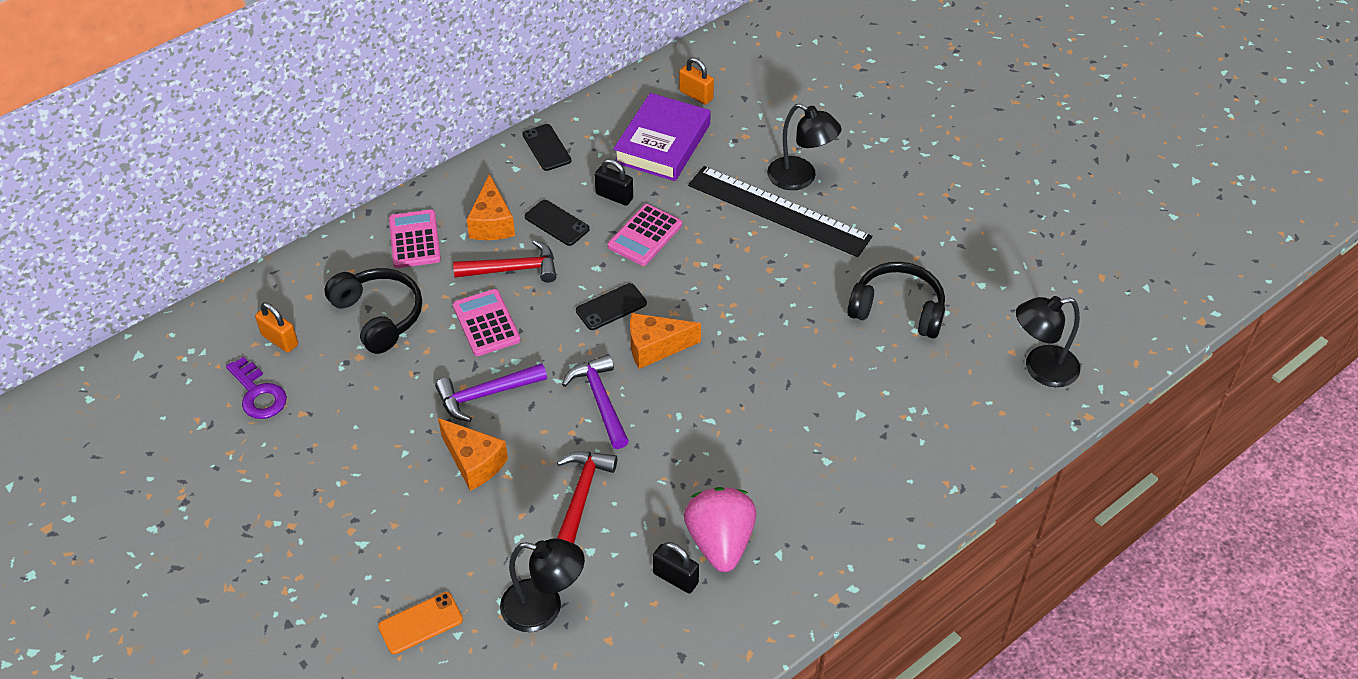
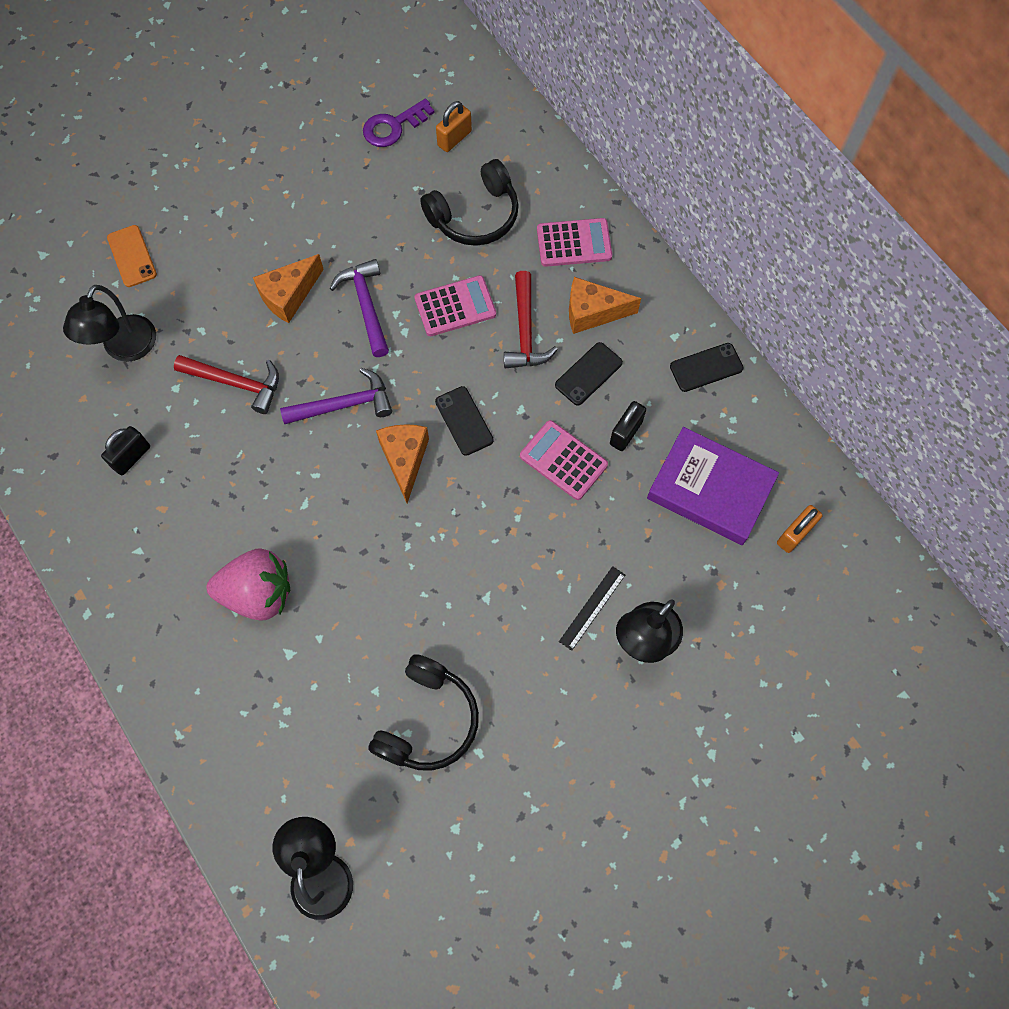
camera: 95 degrees right, 20 degrees up
(720, 542) = (161, 499): pink strawberry -> pink strawberry (258, 593)
(778, 211) = (592, 608): black ruler -> black ruler, size x0.43

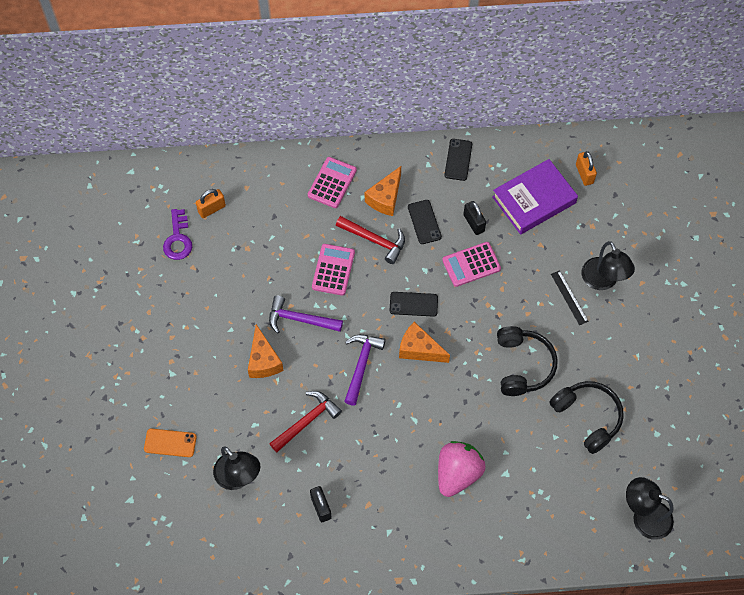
camera: 60 degrees left, 5 degrees down
(454, 138) = (211, 209): orange padlock -> orange padlock turned 75 degrees clockwise
(475, 216) = (276, 226): black headphones -> black headphones (523, 365)

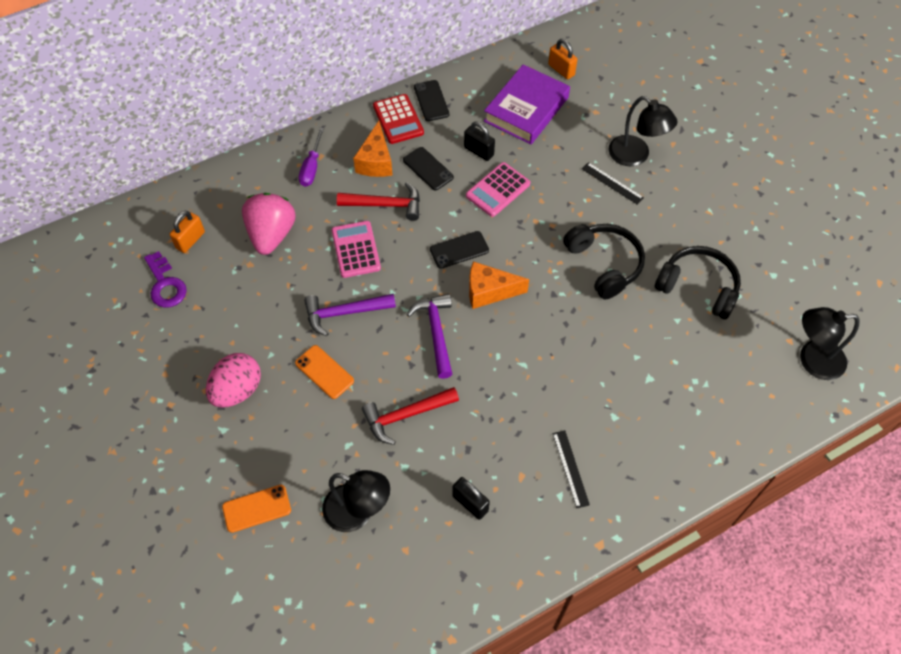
camera: 25 degrees left, 5 degrees down
(194, 347) = (237, 390): none -> pink egg
(263, 360) = (324, 372): orange cheese -> orange phone
(307, 421) = (406, 415): red hammer -> red hammer turned 135 degrees counterclockwise
(332, 183) = (311, 167): pink calculator -> purple screwdriver
(407, 515) = (570, 468): none -> black ruler
(422, 166) = (398, 119): none -> red calculator
(457, 473) = (599, 400): pink strawberry -> pink strawberry (271, 235)

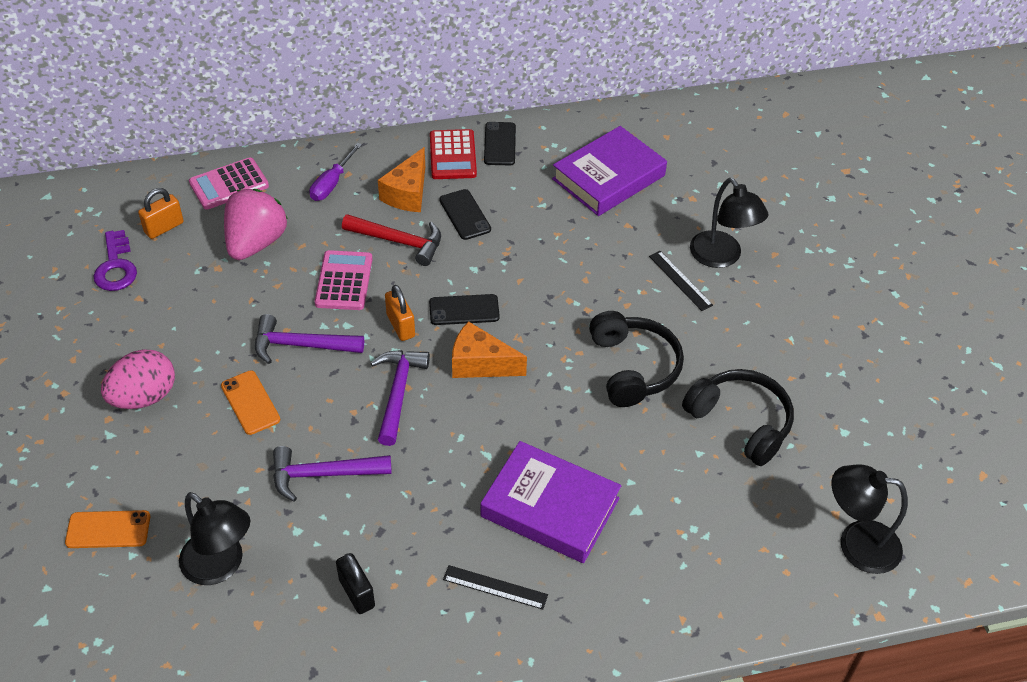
camera: 15 degrees right, 10 degrees down
(406, 415) = (323, 474): red hammer -> purple hammer
(478, 151) = (532, 210): black padlock -> none
(498, 190) = (537, 256): pink calculator -> pink calculator (229, 184)
(561, 70) = (668, 144): orange padlock -> orange padlock (400, 326)
(570, 468) = (495, 587): black ruler -> black ruler turned 75 degrees counterclockwise
(586, 394) = (550, 507): none -> purple book

